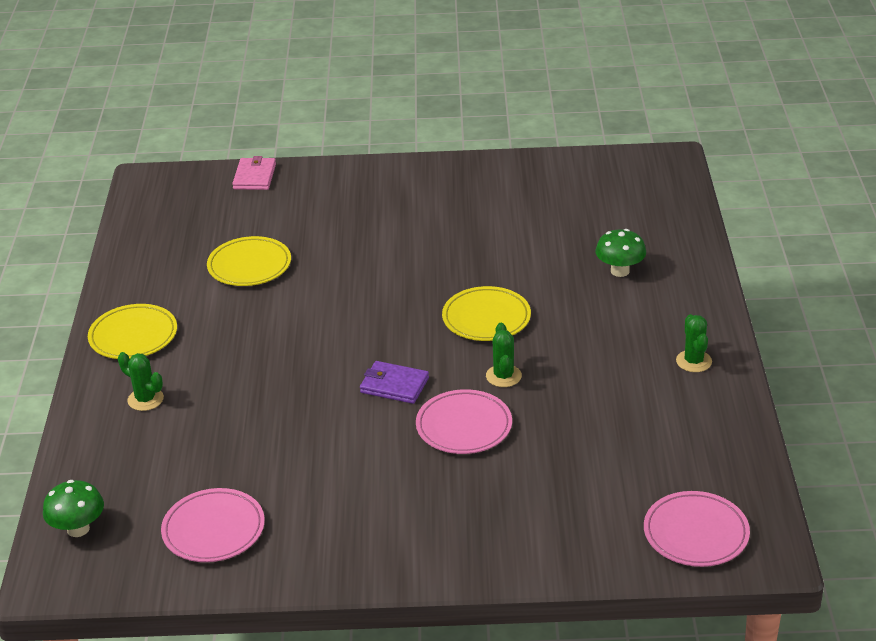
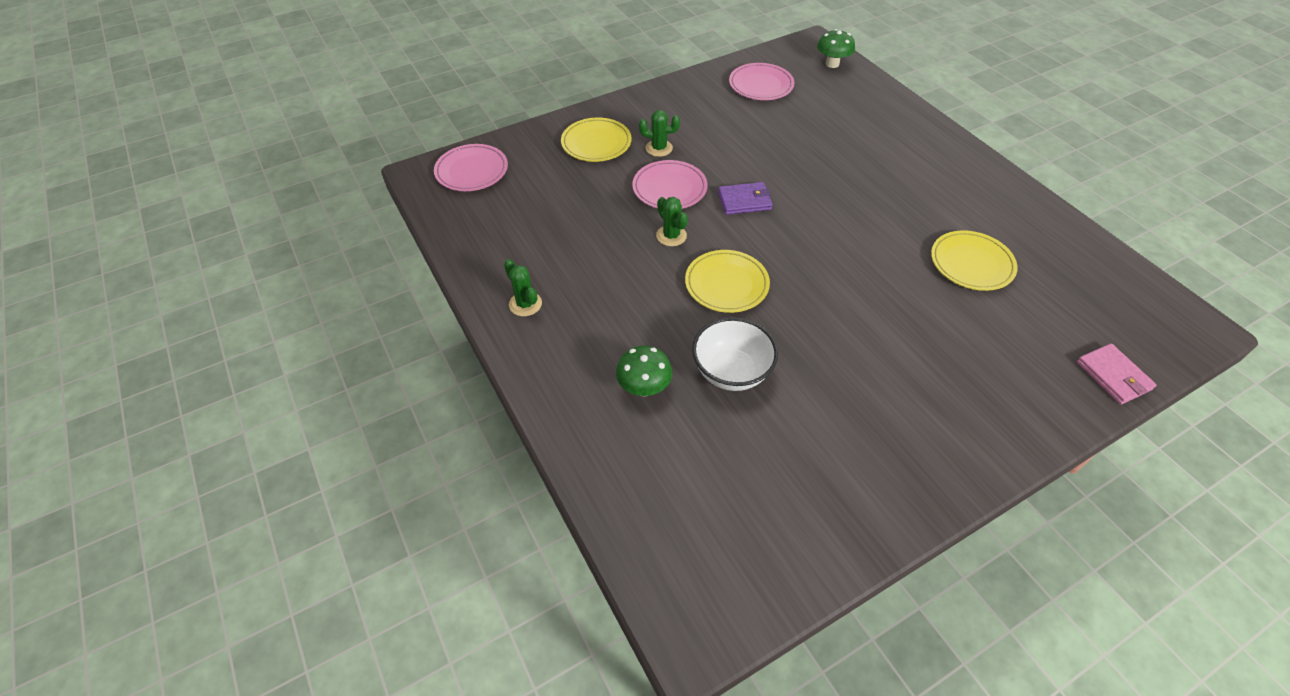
camera: 150 degrees right, 15 degrees up
(133, 336) = (967, 173): yellow plate -> yellow plate (596, 143)
(145, 399) = (895, 136): green cactus -> green cactus (659, 148)
(539, 259) = (731, 372): none -> white bowl

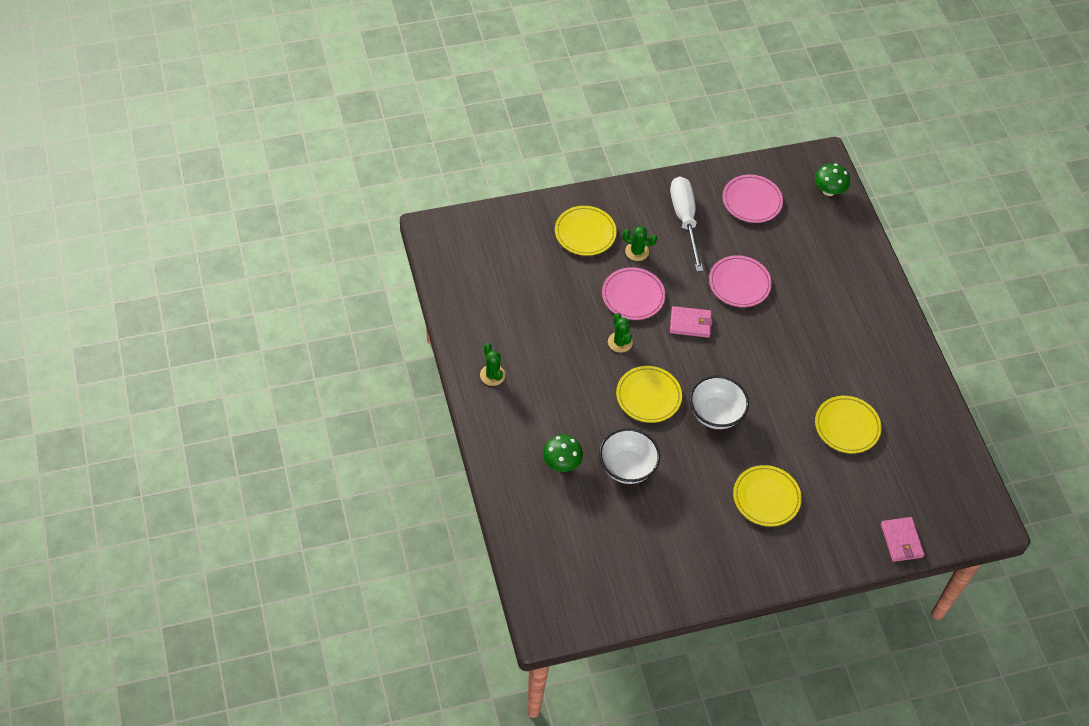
camera: 10 degrees right, 5 degrees up
(472, 171) = (474, 238): pink plate -> pink plate (739, 283)
(699, 112) = (685, 220): none -> white screwdriver
(744, 201) = (690, 323): purple wallet -> pink wallet
(814, 285) = (715, 414): none -> white bowl
(922, 365) = (766, 497): none -> yellow plate

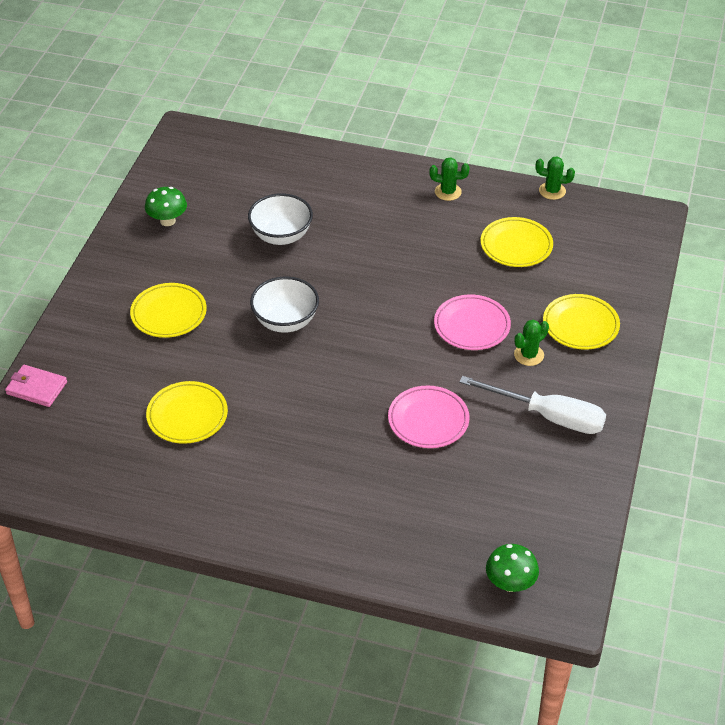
camera: 125 degrees right, 10 degrees down
(561, 463) = (320, 198): green mushroom -> green mushroom (167, 221)
(620, 342) = (421, 291): green cactus -> green cactus (552, 191)
(648, 396) = (344, 283): yellow plate -> yellow plate (516, 245)
(690, 323) = (405, 354): pink wallet -> none
(751, 201) = (540, 493): pink plate -> none

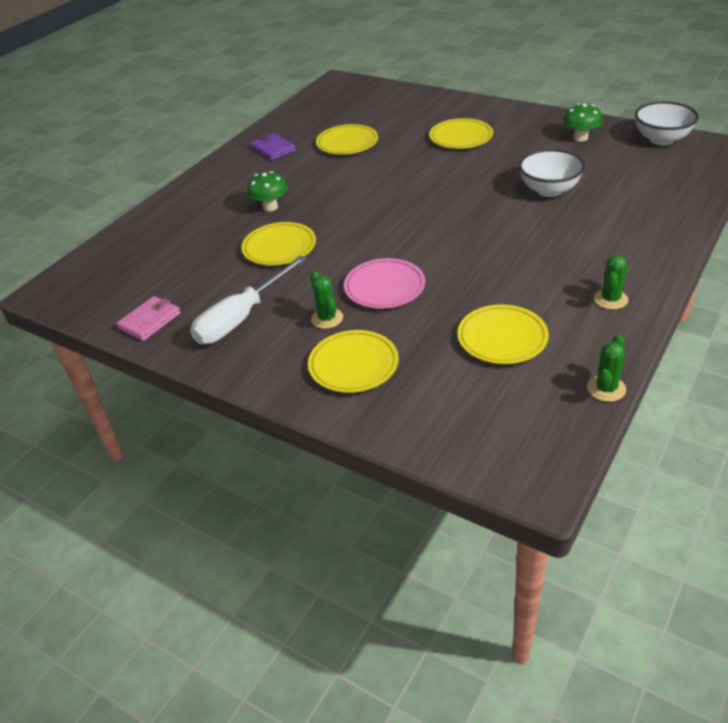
camera: 110 degrees right, 5 degrees down
(36, 388) = (403, 93): pink wallet -> pink wallet (150, 321)
(207, 490) = (273, 149): none -> purple wallet
(285, 321) = (431, 186): white bowl -> white bowl (661, 139)
(428, 420) = (279, 247): pink plate -> yellow plate
(510, 583) = (91, 267): green mushroom -> green mushroom (270, 207)

